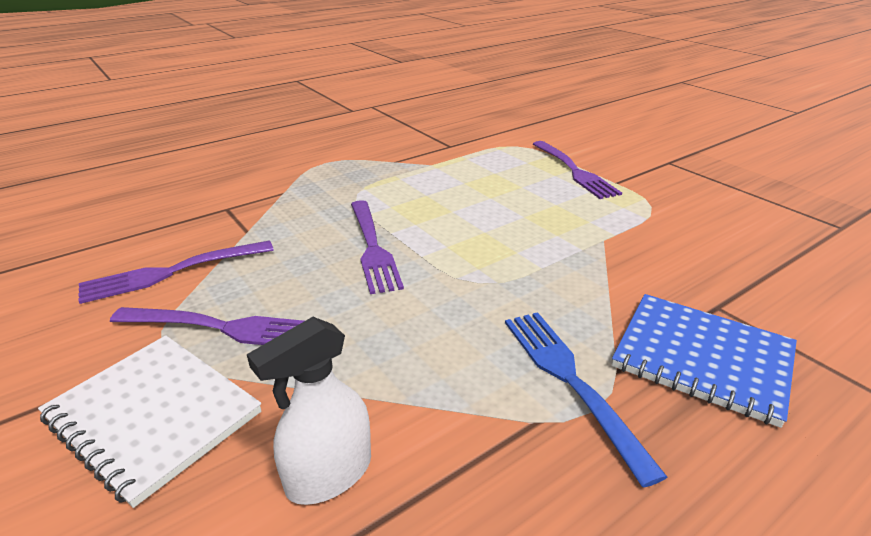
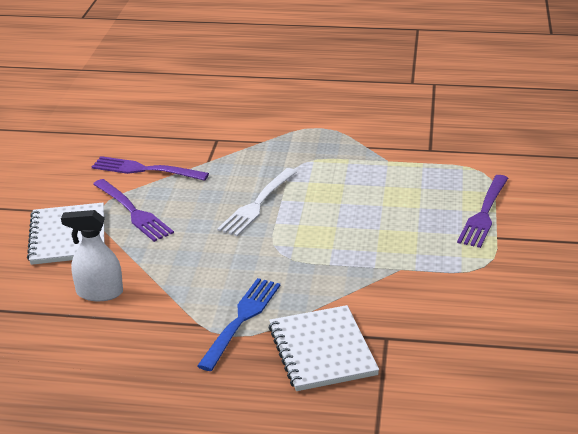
camera: 45 degrees right, 0 degrees up
(372, 247) = (257, 204): purple fork -> white fork
(702, 358) = (322, 350): blue notebook -> white notebook

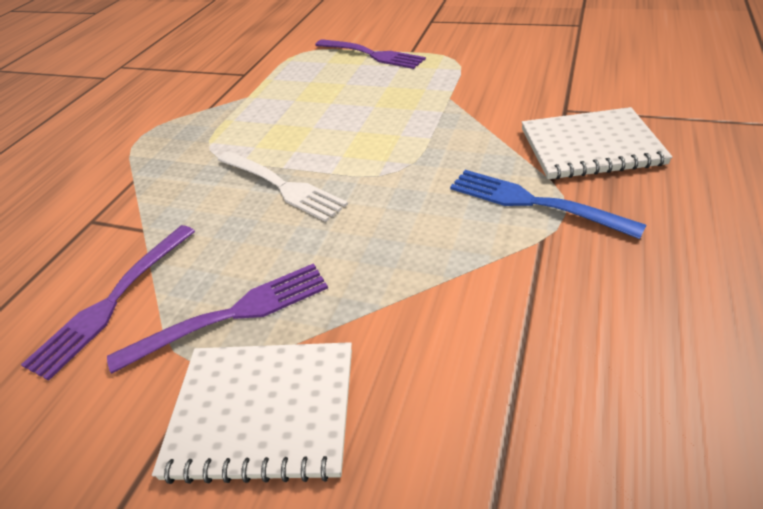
camera: 75 degrees left, 10 degrees up
(99, 293) = (453, 356): white spray bottle -> none

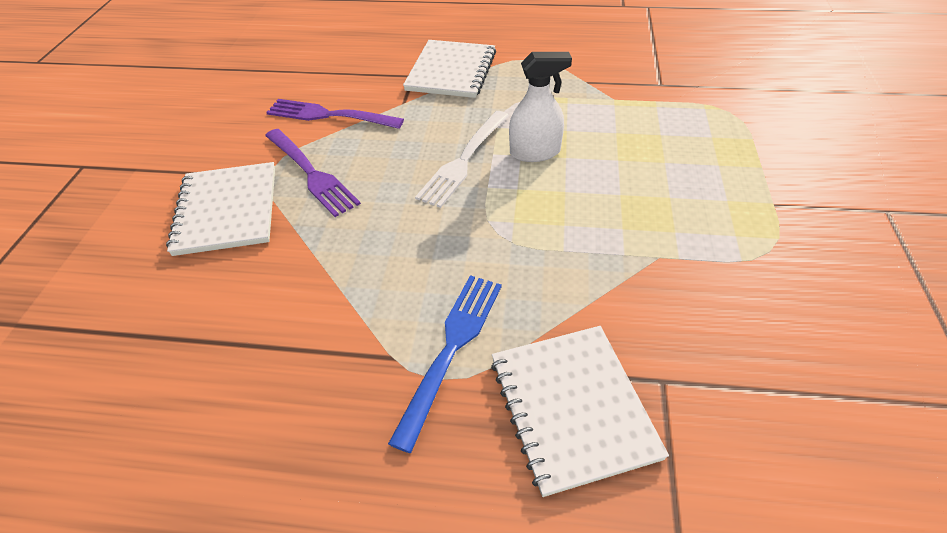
camera: 75 degrees right, 5 degrees up
(112, 189) = (451, 71): none -> white notebook
(295, 142) = (535, 152): none -> white spray bottle
(372, 55) = (748, 170): purple fork -> none

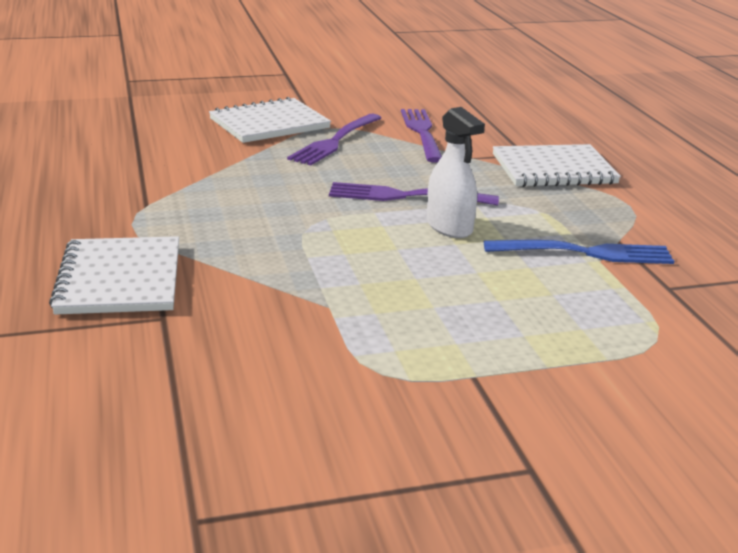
camera: 65 degrees right, 20 degrees down
(451, 349) = (163, 224): blue fork -> blue fork (585, 253)
(464, 160) = (405, 196): white fork -> purple fork
(572, 407) = (120, 279): white notebook -> white notebook turned 60 degrees counterclockwise

